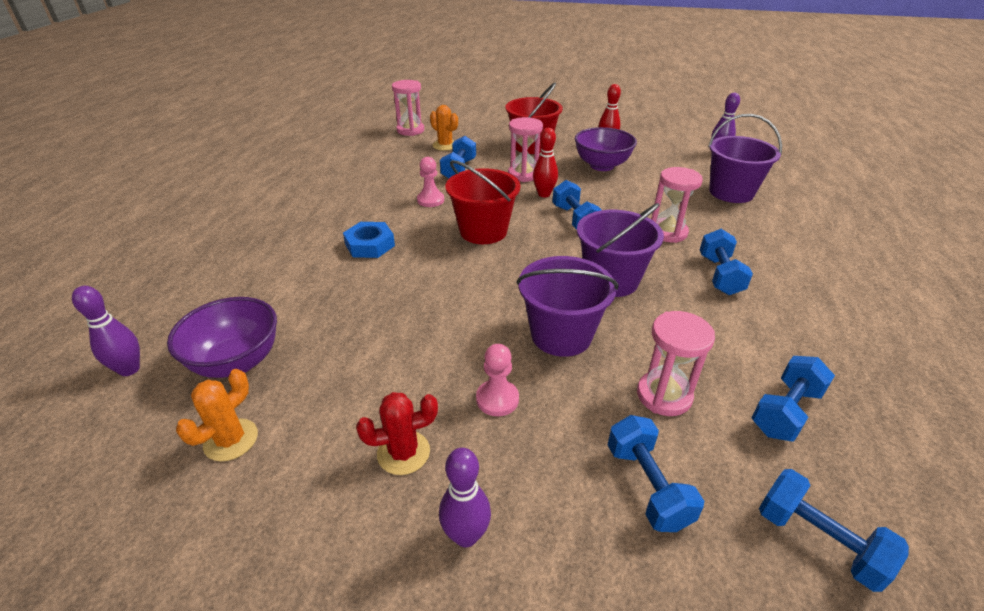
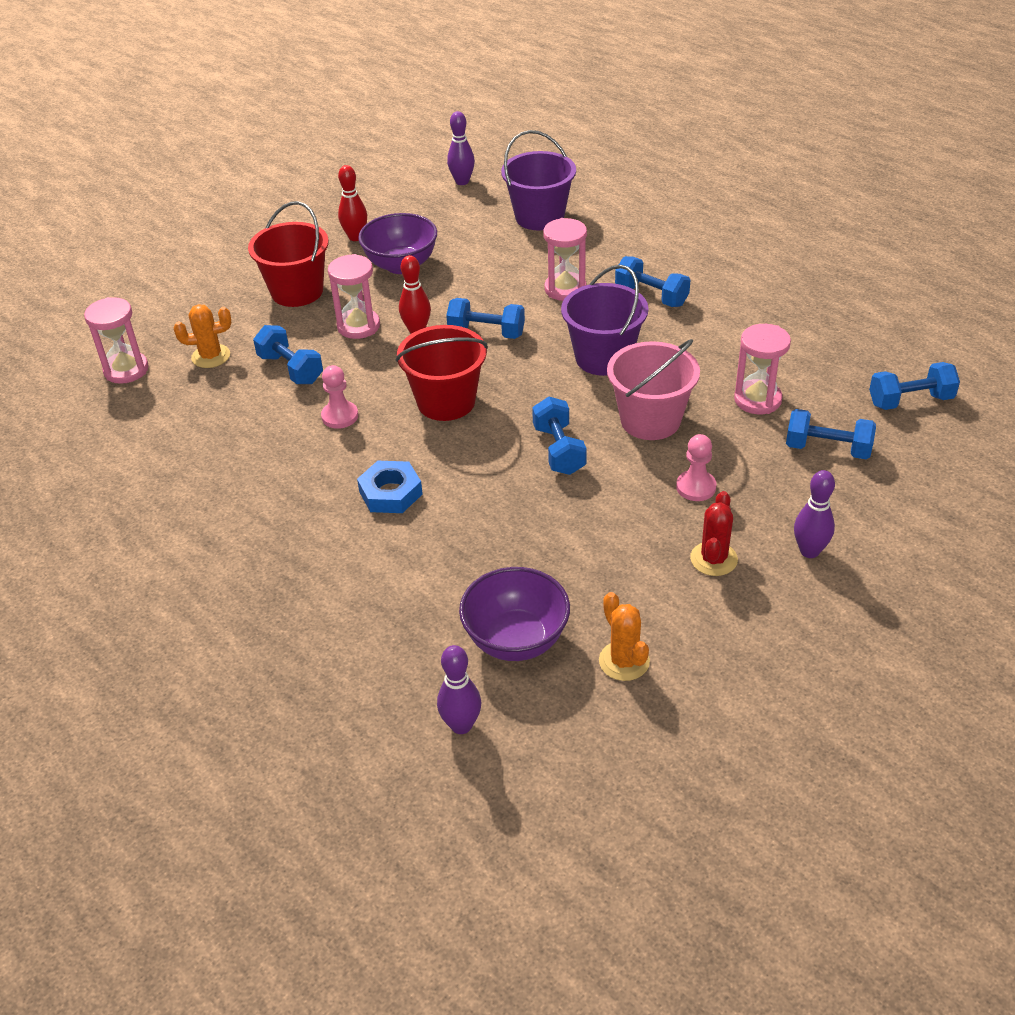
camera: 55 degrees left, 5 degrees up
(561, 335) = (650, 420): purple bucket -> pink bucket
(785, 411) = (813, 353): blue dumbbell -> blue dumbbell (559, 450)

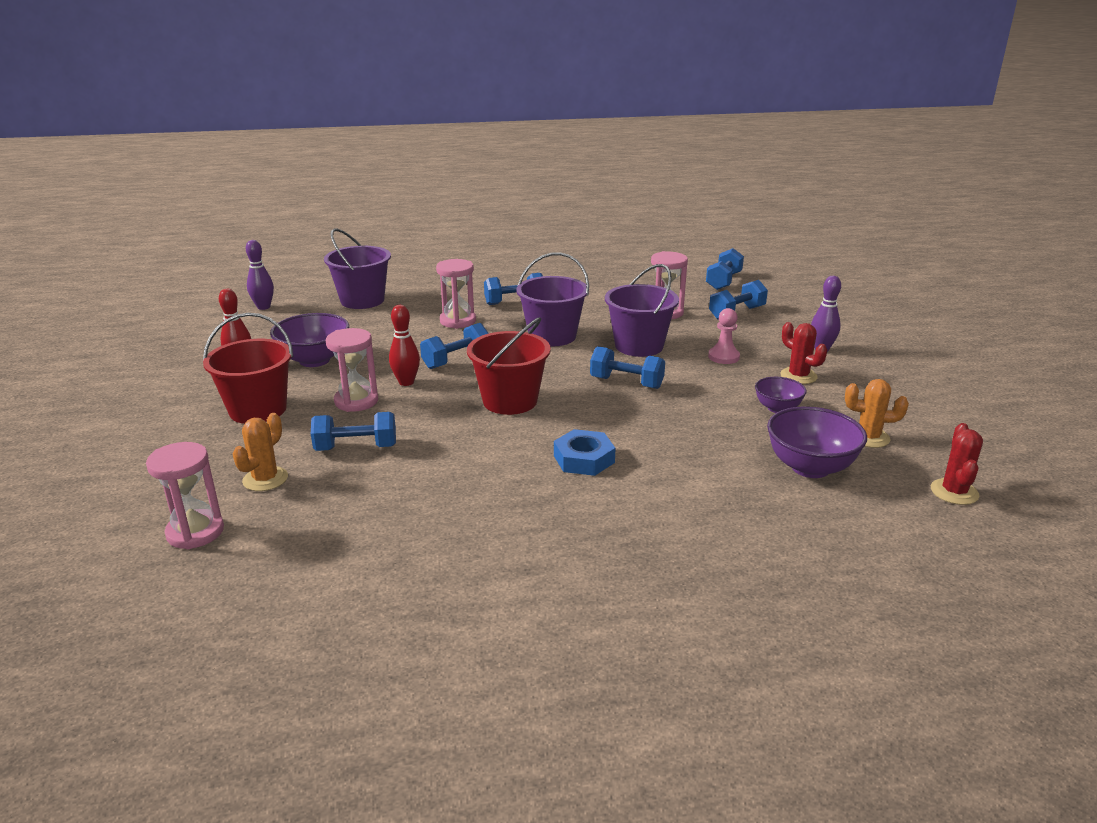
camera: 55 degrees left, 15 degrees down
(340, 416) = (456, 447): pink pawn -> none
(461, 725) = (883, 521): purple bowling pin -> none
(569, 762) = (954, 492): none -> red cactus
(618, 572) = (777, 408): none -> purple bowl
(650, 420) = (639, 346): pink bucket -> purple bucket

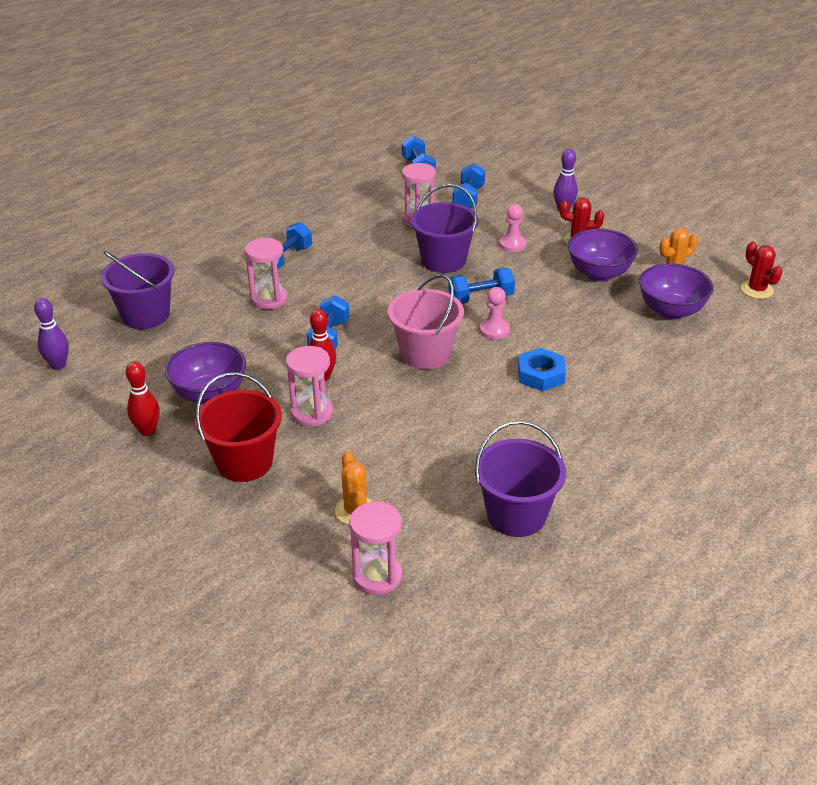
camera: 40 degrees left, 10 degrees up
(356, 448) = (378, 450): blue dumbbell -> none
(510, 401) = (425, 354): red bucket -> pink bucket
(552, 336) = (368, 280): purple bucket -> purple bucket (516, 515)
(598, 409) = (494, 330): none -> pink pawn
(777, 408) = (599, 274): purple bowl -> purple bowl, size x1.69

